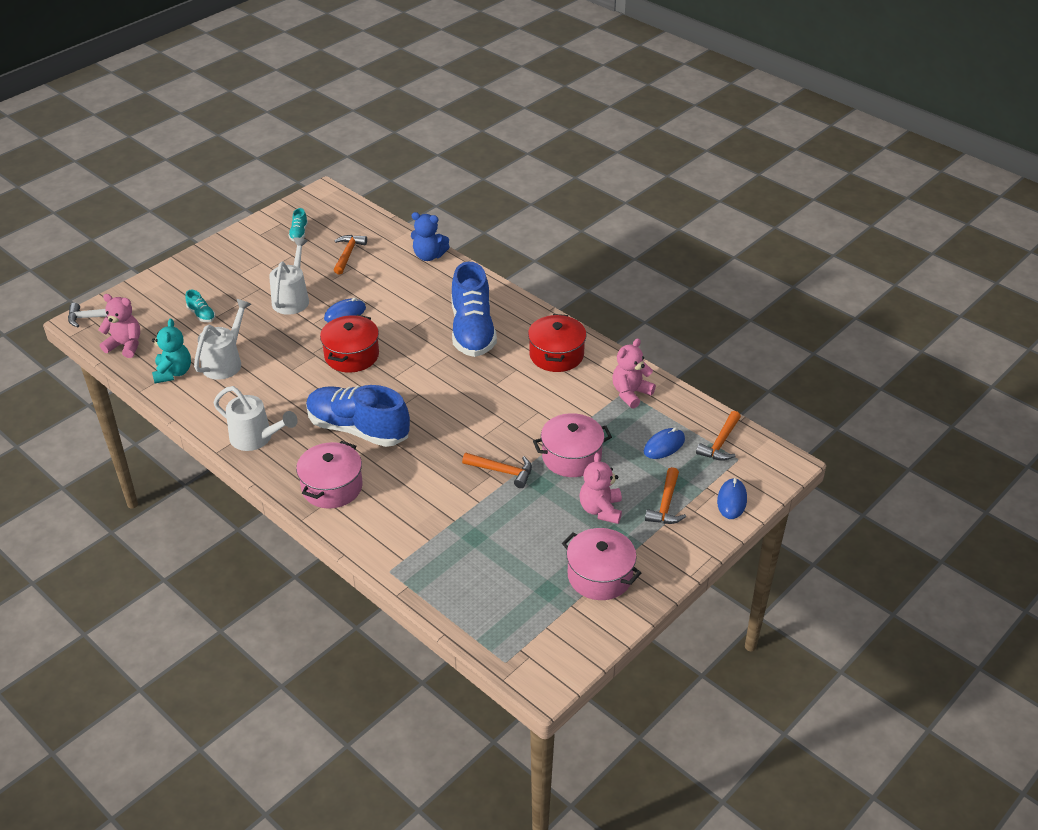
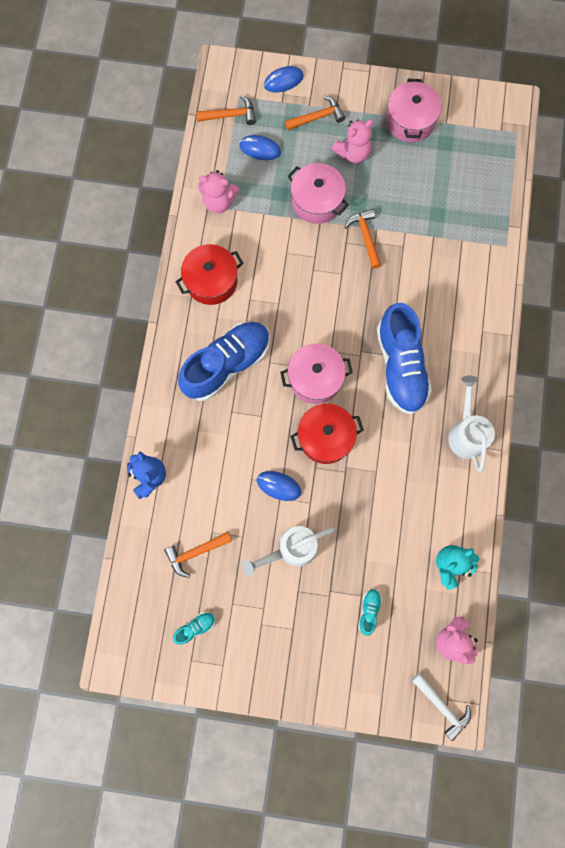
camera: 125 degrees left, 35 degrees up
(225, 362) = (408, 534): white watering can -> none
(332, 487) = (468, 339): pink pot -> pink pot (315, 378)

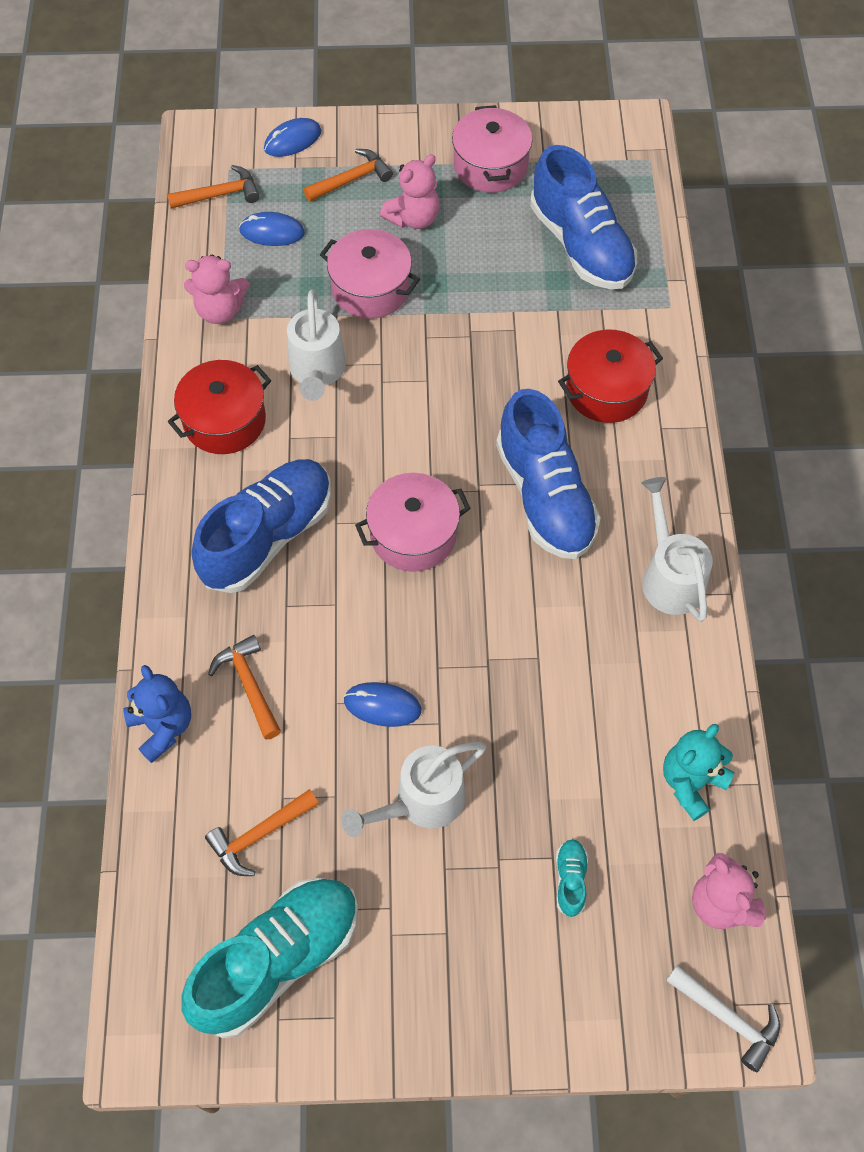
camera: 10 degrees left, 15 degrees down
(195, 627) = (277, 960): turquoise shoe -> turquoise shoe, size x2.48
(273, 256) = (317, 371): none -> white watering can
(325, 437) = (446, 619): red pot -> red pot (606, 390)
(365, 237) = (454, 325): orange hammer -> orange hammer (249, 685)
(458, 191) = (581, 245): none -> blue shoe

